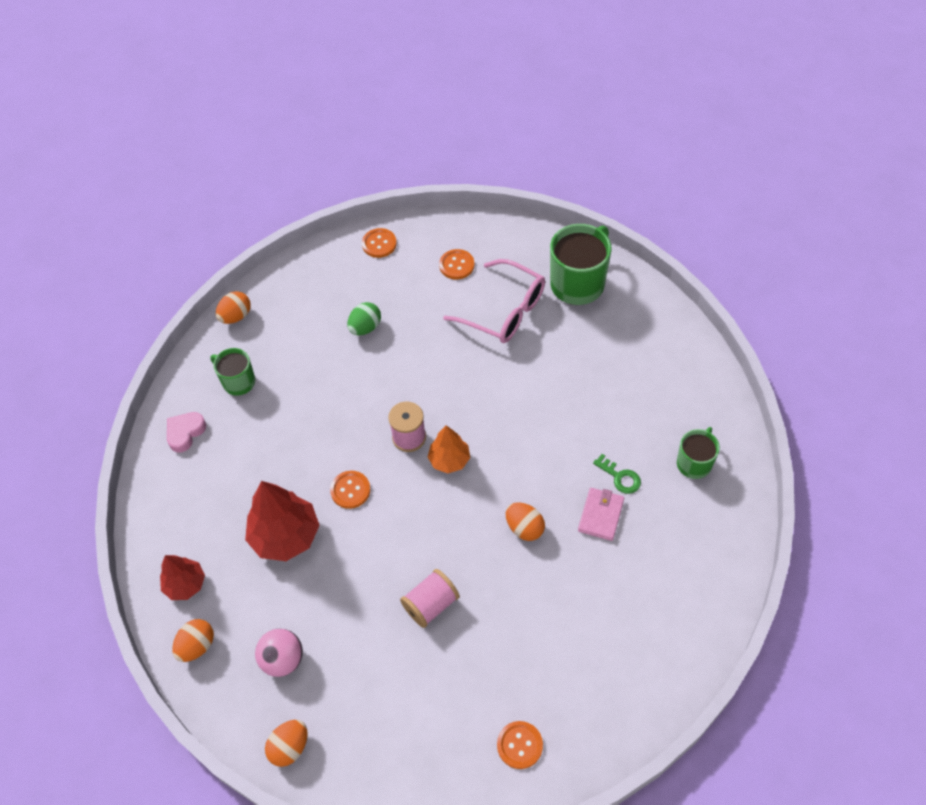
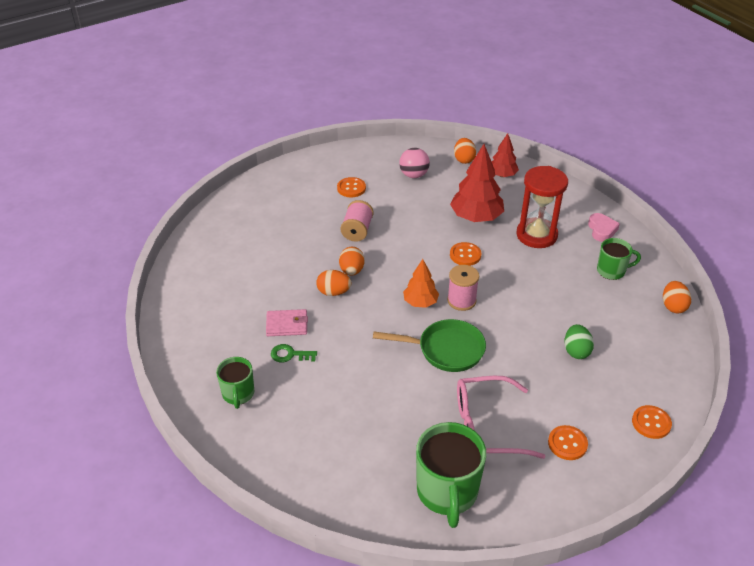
camera: 140 degrees right, 15 degrees down
(253, 469) = (536, 235): none -> red hourglass
(290, 747) = (373, 152): orange egg -> orange egg (352, 271)
(473, 395) = (445, 350): none -> green pan
(519, 745) = (254, 203): orange button -> orange button (351, 188)
(600, 515) = (287, 325): pink wallet -> pink wallet turned 75 degrees counterclockwise

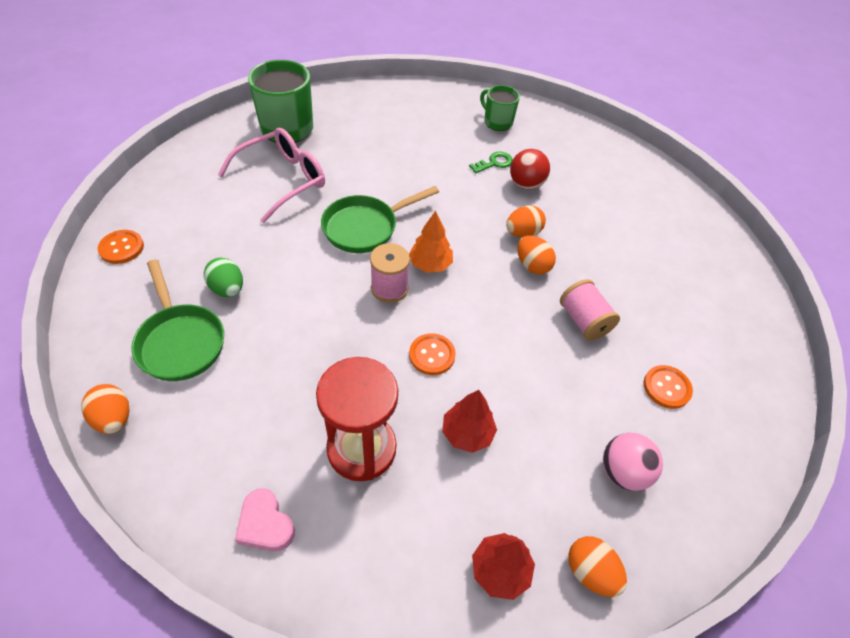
camera: 140 degrees right, 10 degrees up
(287, 325) = (526, 184): pink wallet -> red ball
(476, 217) = (467, 433): red tree -> red tree, size x0.60
(567, 443) = (202, 196): orange button -> none
(612, 271) = (221, 438): green mug -> none
(621, 331) = (180, 341): none -> green pan

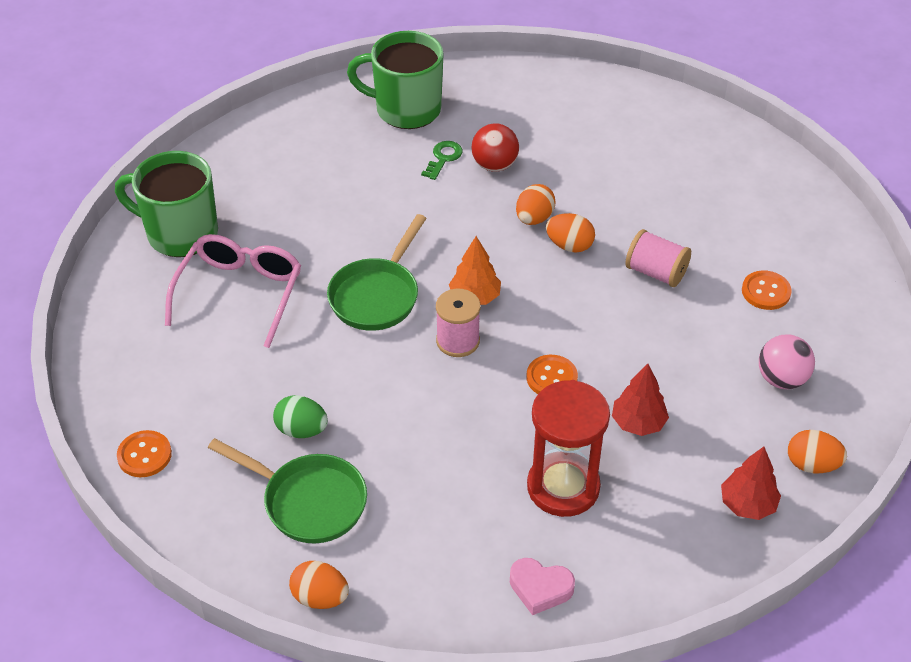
camera: 30 degrees left, 5 degrees down
(497, 122) = (406, 109): green mug -> green mug, size x1.73

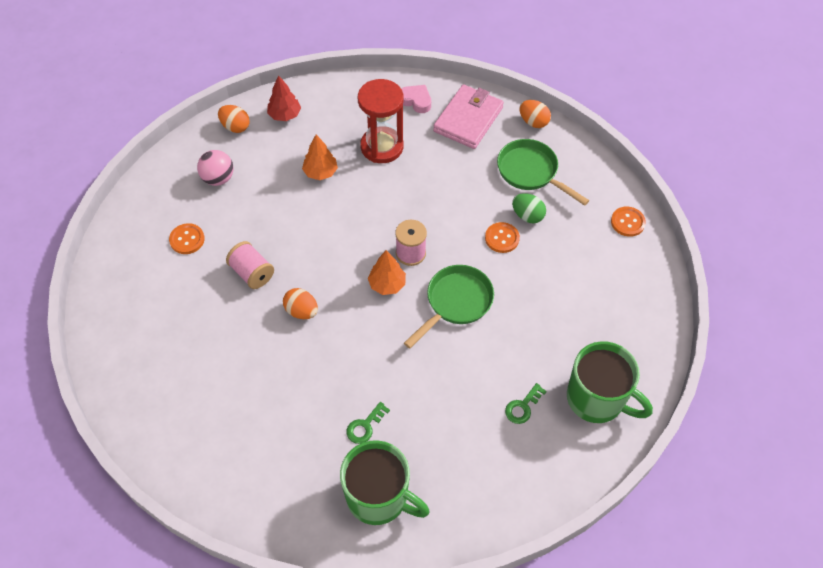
camera: 165 degrees left, 10 degrees up
(240, 293) = (555, 329): pink glasses -> none
(268, 209) = (523, 407): none -> green key
(436, 573) = (468, 119): none -> pink wallet
(494, 165) = (325, 407): red ball -> none
(534, 218) = (316, 343): orange egg -> none
(551, 377) = (359, 213): orange button -> orange button (502, 238)
(638, 423) = (320, 172): red tree -> orange tree

